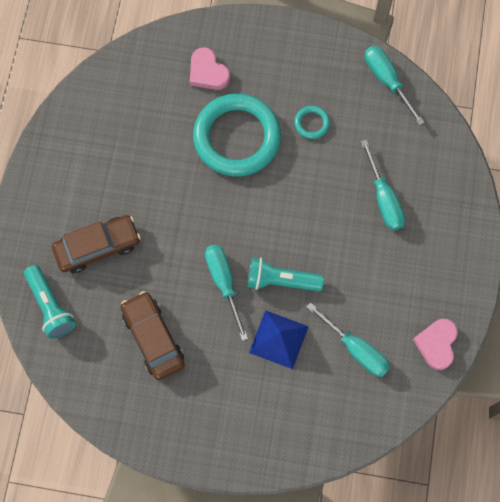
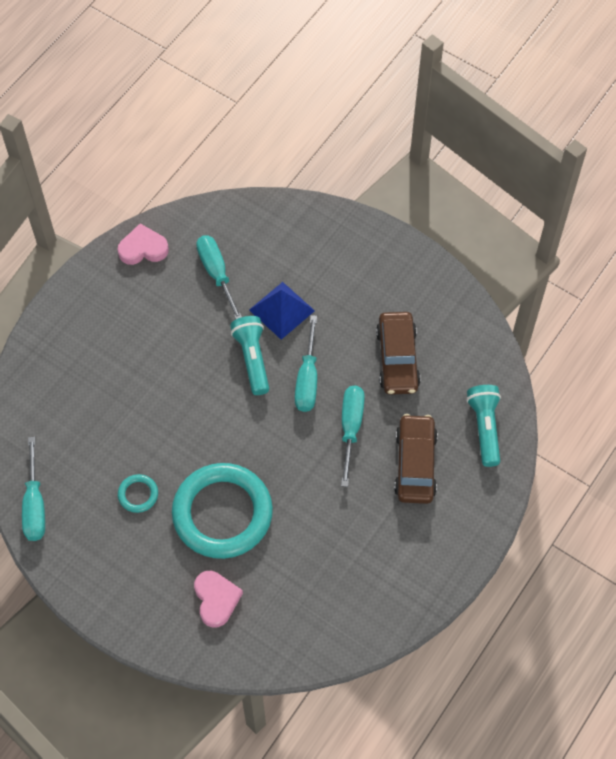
camera: 155 degrees left, 10 degrees down
(98, 247) = (415, 464): brown car -> brown car turned 90 degrees clockwise
(281, 280) = (252, 358): turquoise flashlight -> turquoise flashlight turned 135 degrees counterclockwise
(384, 199) = (112, 389): turquoise screwdriver -> turquoise screwdriver (351, 427)
(436, 344) = (143, 248): pink heart -> pink heart turned 135 degrees counterclockwise

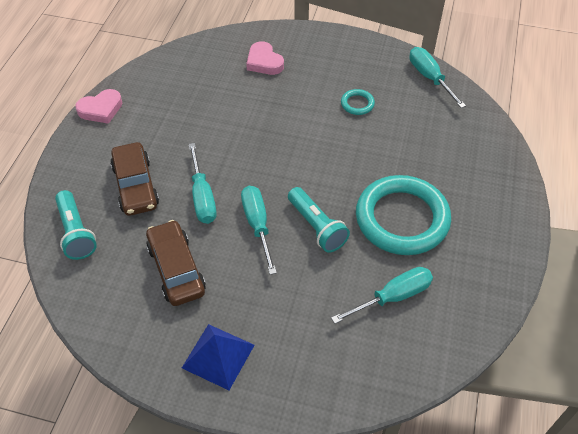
camera: 160 degrees right, 10 degrees down
(143, 248) = (482, 298): pink heart -> pink heart (101, 109)
(216, 273) = (393, 296): turquoise screwdriver -> turquoise screwdriver turned 75 degrees counterclockwise
(222, 513) = (285, 110): turquoise ring -> turquoise ring (402, 219)
(282, 310) = (309, 280): blue pyramid -> blue pyramid (218, 356)

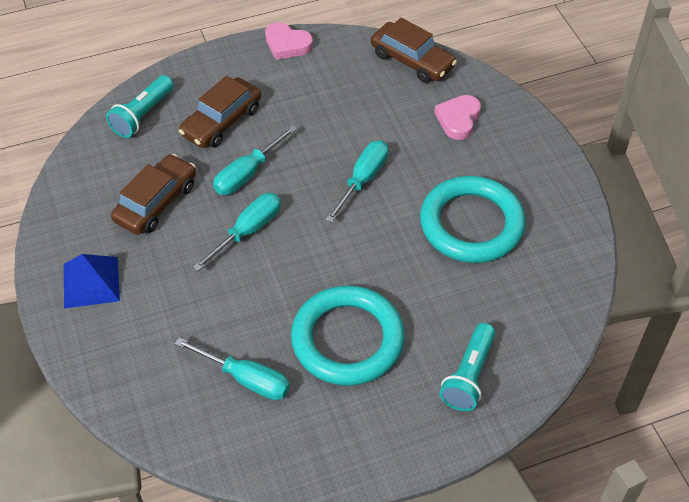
camera: 55 degrees right, 0 degrees up
(189, 55) = (412, 60): none -> brown car
(317, 227) = (281, 276): turquoise flashlight -> turquoise flashlight (468, 376)
(357, 104) = (471, 224): turquoise ring -> turquoise ring, size x2.46
(429, 77) = (573, 266): turquoise screwdriver -> turquoise screwdriver (363, 179)

